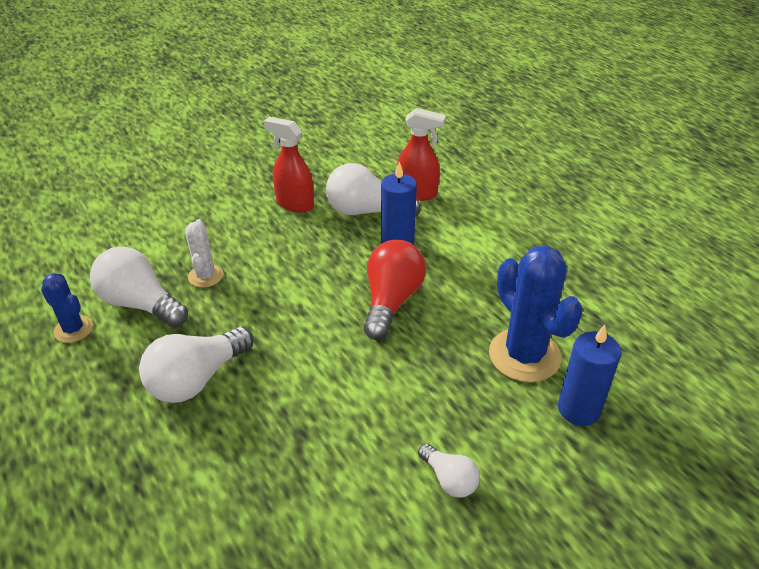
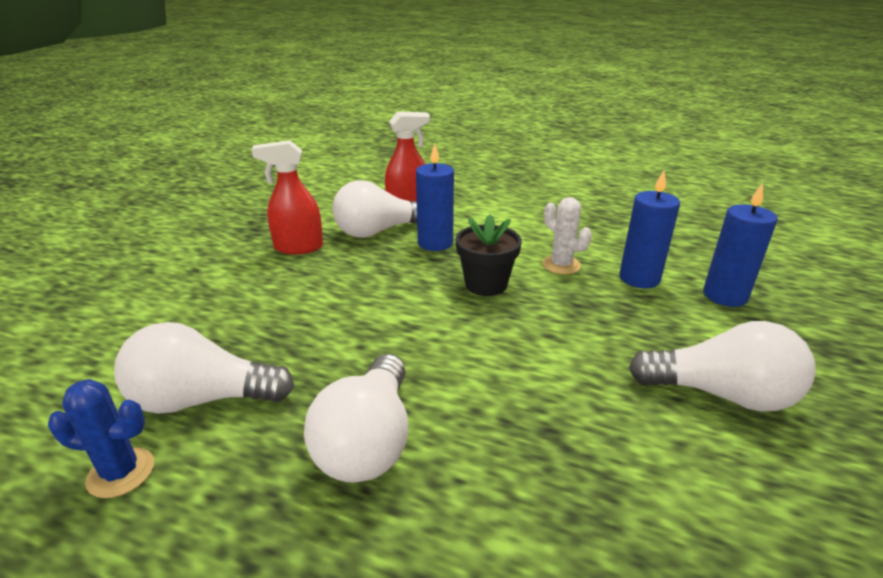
camera: 35 degrees left, 10 degrees down
(205, 276) = (263, 339): white cactus -> white cactus (561, 265)
(391, 301) = (486, 284): red light bulb -> black flower pot
(449, 479) = (721, 394): white light bulb -> white light bulb, size x1.84
(524, 355) = (639, 278): blue cactus -> blue candle

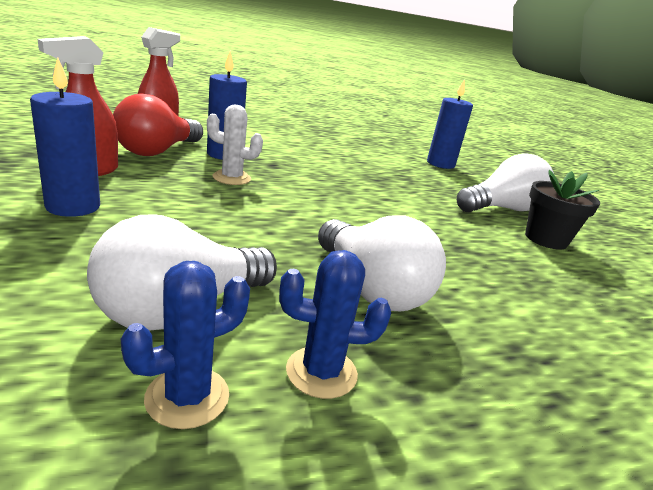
camera: 45 degrees left, 5 degrees down
(216, 501) = (321, 372): none -> blue cactus
(378, 231) = (157, 151): white light bulb -> red light bulb
(486, 284) = (304, 176): black flower pot -> black flower pot (546, 239)
(561, 265) = (335, 159): white cactus -> white cactus (231, 178)
(639, 278) = (389, 161): blue candle -> blue candle (73, 206)

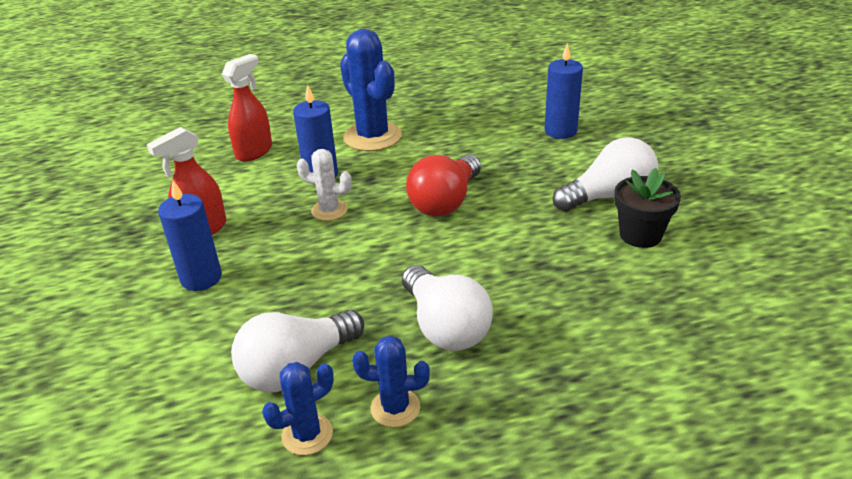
camera: 10 degrees right, 10 degrees up
(157, 151) = (257, 185): red light bulb -> red light bulb (445, 202)
(274, 141) = (372, 137): none -> blue cactus

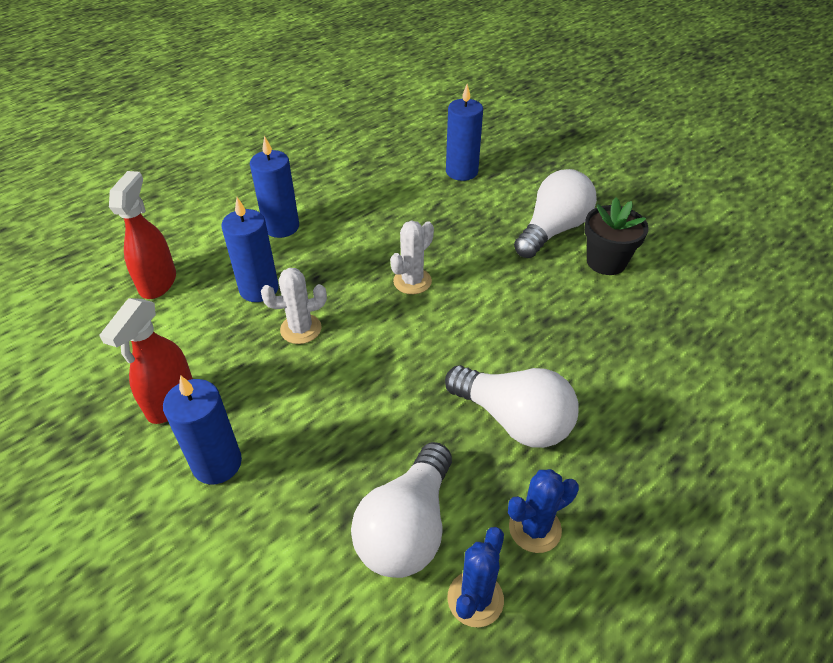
camera: 30 degrees left, 10 degrees up
(372, 137) = (281, 227): blue cactus -> blue candle
(445, 202) = (412, 281): red light bulb -> white cactus

